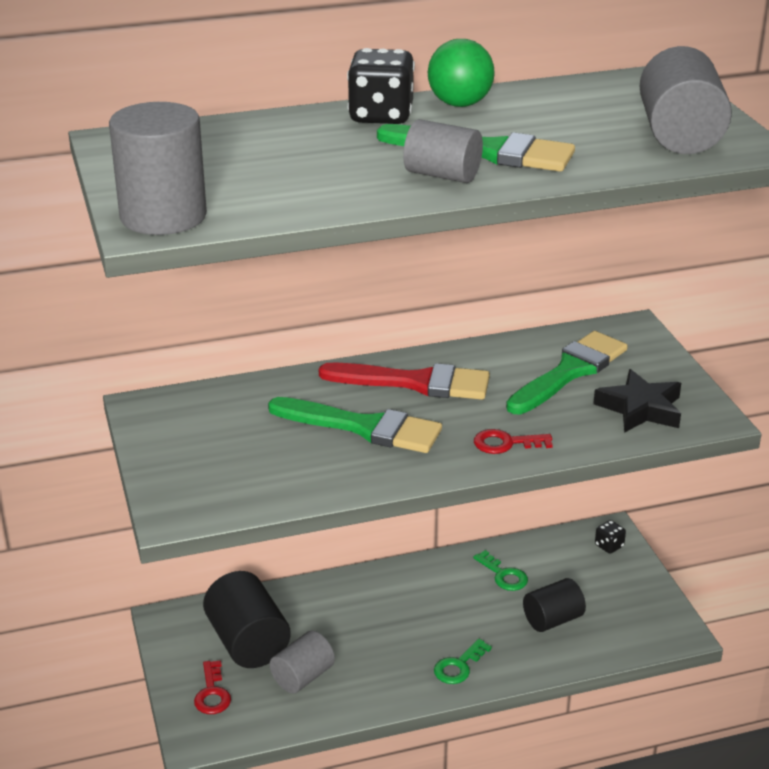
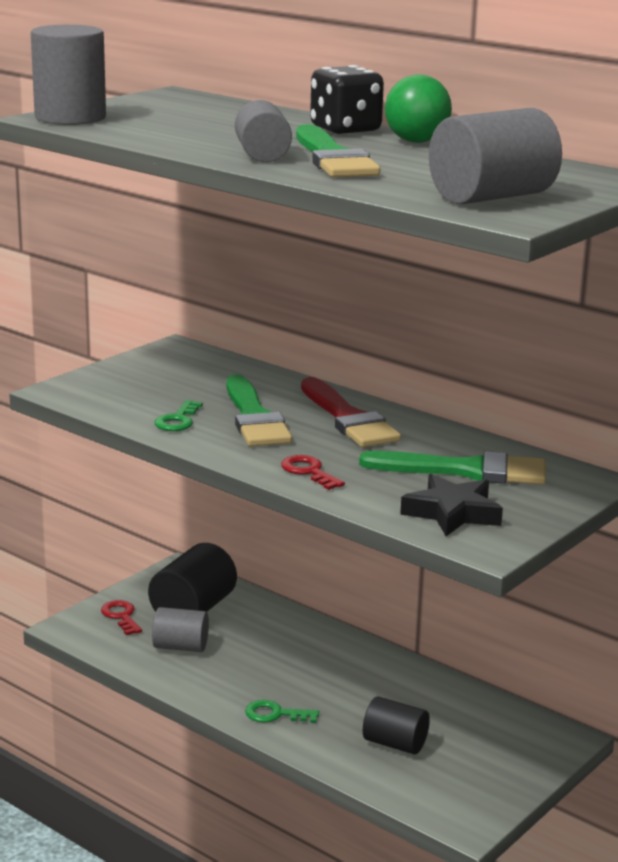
camera: 55 degrees right, 10 degrees down
(212, 693) = (121, 616): red key -> red key turned 105 degrees clockwise
(503, 575) = (423, 698): green key -> green key (178, 420)
(609, 546) = (544, 743): black dice -> none

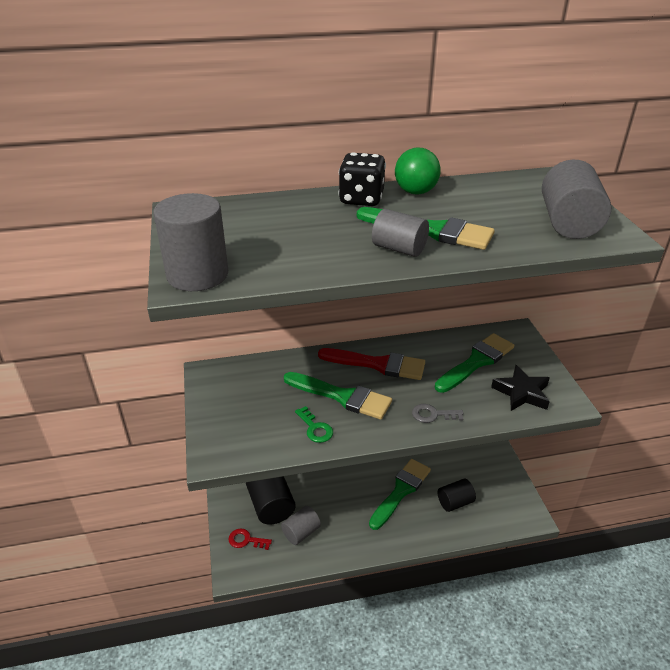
camera: 50 degrees left, 15 degrees up
(275, 714) = (396, 532): green key -> none
(309, 472) = (433, 414): red key -> grey key
(351, 692) = (401, 491): none -> green brush

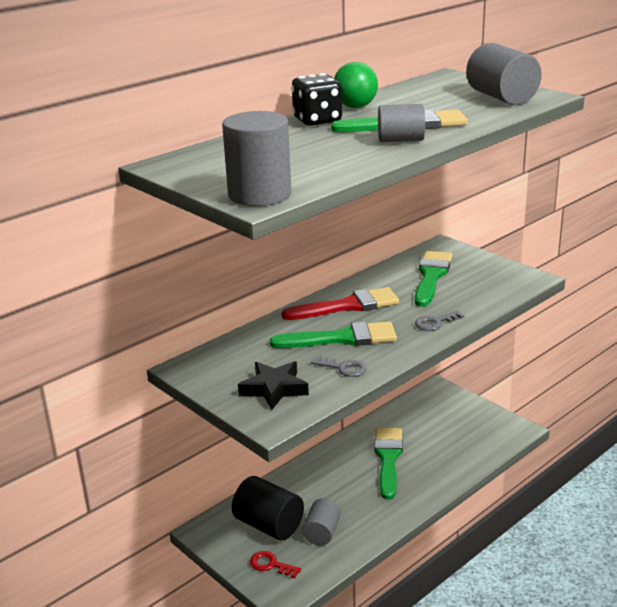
camera: 30 degrees left, 10 degrees down
(246, 540) = (271, 565): red key -> red key turned 45 degrees clockwise
(315, 428) = (343, 368): green key -> grey key
(455, 502) = (445, 446): black cylinder -> none
(522, 393) = (490, 284): black star -> black star (274, 389)

